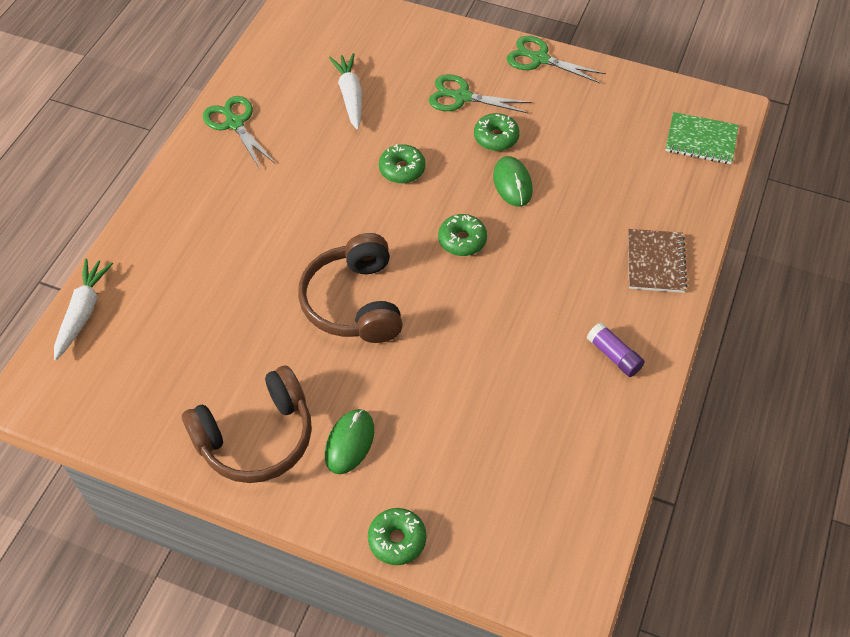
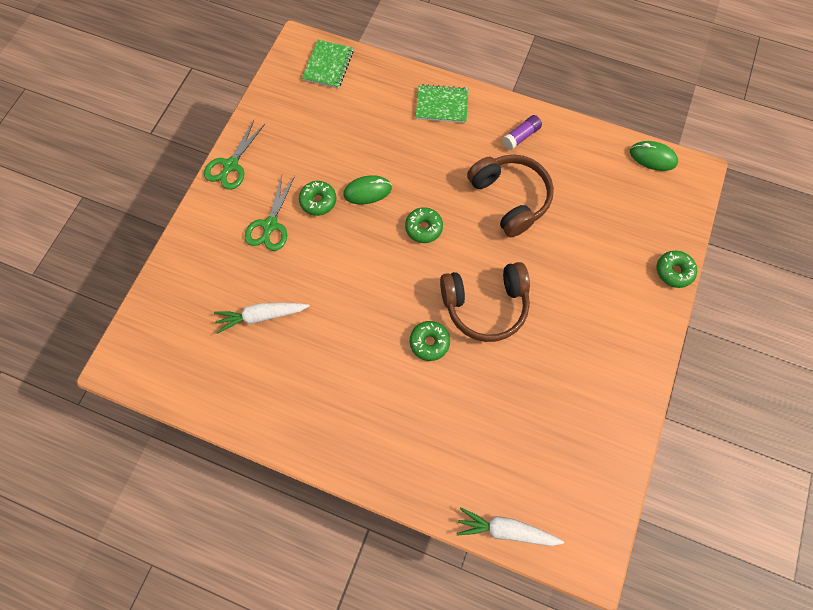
camera: 90 degrees left, 15 degrees up
(234, 123) = (288, 418): green scissors -> none
(256, 437) = (609, 370): brown headphones -> brown headphones (509, 198)
(349, 442) = (606, 304): green mouse -> green mouse (652, 157)
(402, 169) = (350, 272): green donut -> green donut (429, 342)
(655, 262) = (442, 105): brown notebook -> green notebook

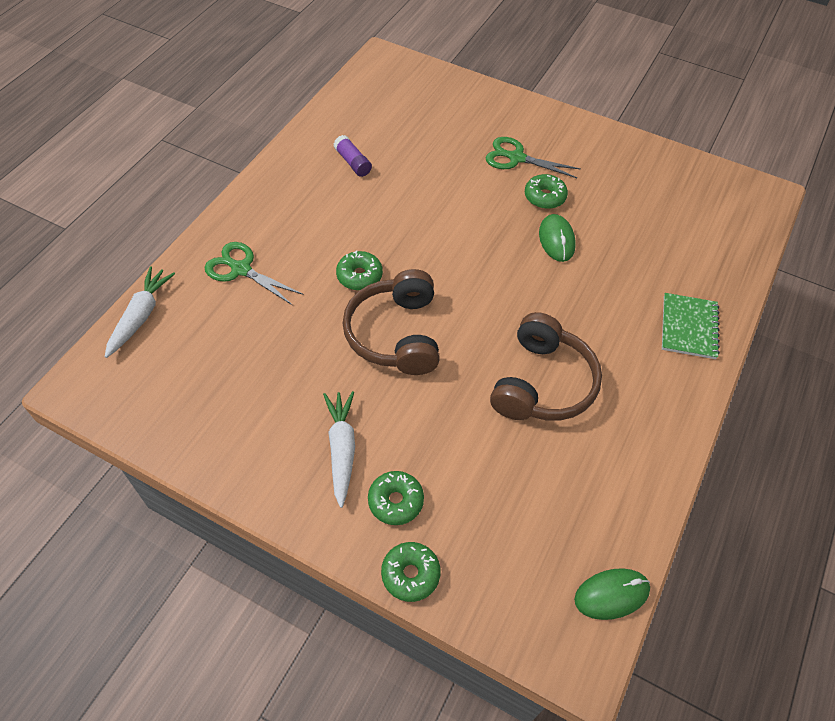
camera: 95 degrees right, 15 degrees down
(230, 165) = (591, 131): green scissors -> green scissors (241, 269)
(262, 316) = (414, 147): white carrot -> white carrot (341, 449)
(328, 65) = (738, 218): green notebook -> none
(423, 228) = (504, 287): green donut -> green donut (395, 501)
(509, 198) = (542, 383): brown headphones -> brown headphones turned 45 degrees counterclockwise
(520, 136) = (642, 413): purple glue stick -> purple glue stick (353, 162)
(652, 157) = (611, 594): green mouse -> green mouse turned 45 degrees clockwise

